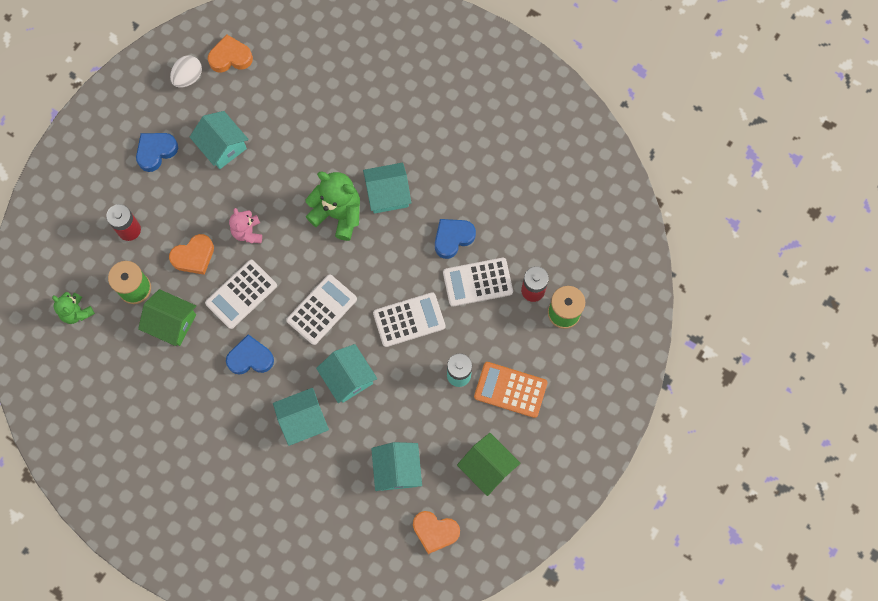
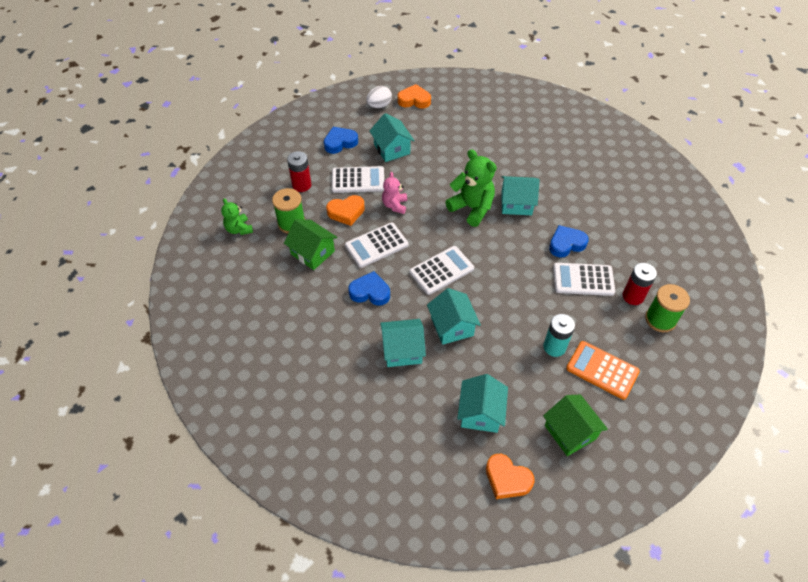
camera: 15 degrees right, 20 degrees down
(409, 320) = (516, 294): white calculator -> white calculator (358, 180)

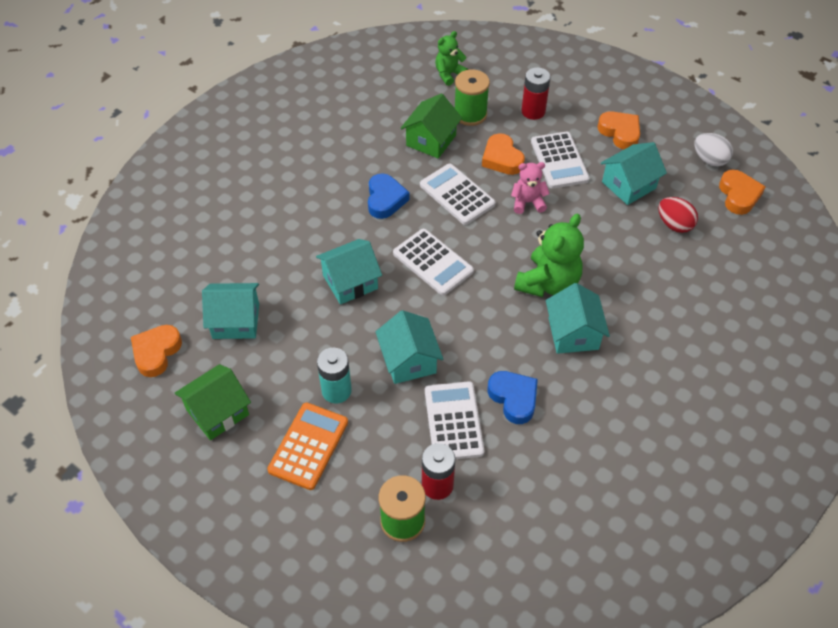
camera: 80 degrees right, 0 degrees up
(340, 142) = (620, 133): blue heart -> orange heart
(402, 350) = (309, 240): turquoise house -> turquoise house (409, 360)
(432, 135) = (674, 224): none -> red egg

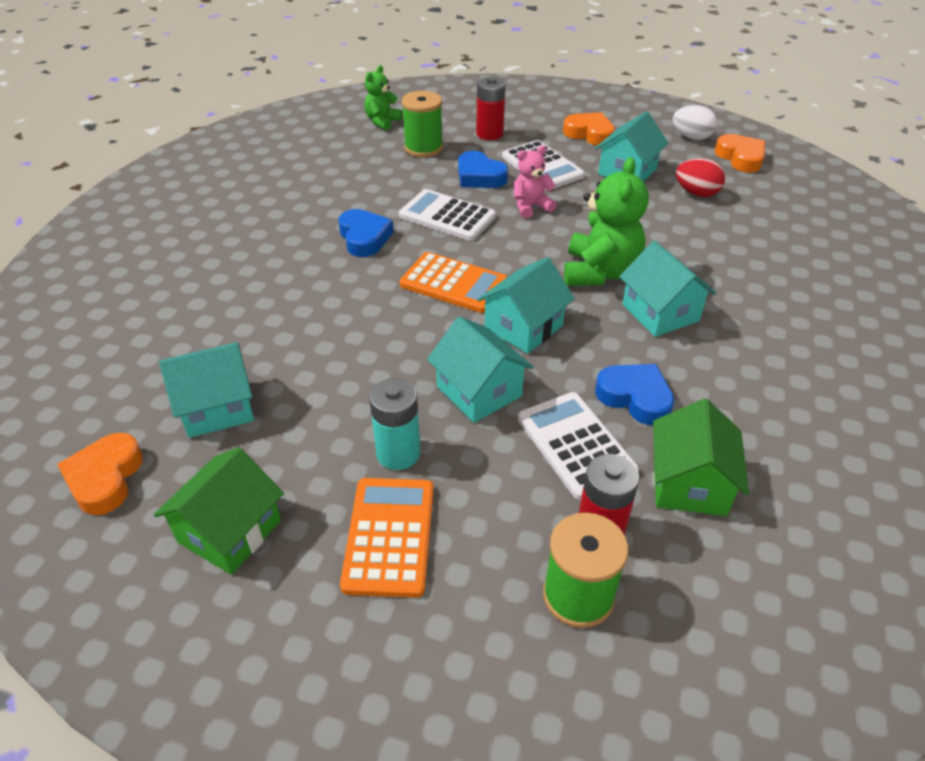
camera: 20 degrees left, 10 degrees down
(350, 282) = (359, 326): turquoise house -> turquoise house (523, 327)
(431, 140) = (391, 176): green house -> green house (689, 483)
(433, 262) = (453, 283): white calculator -> orange calculator
(502, 158) = (479, 176): orange heart -> blue heart

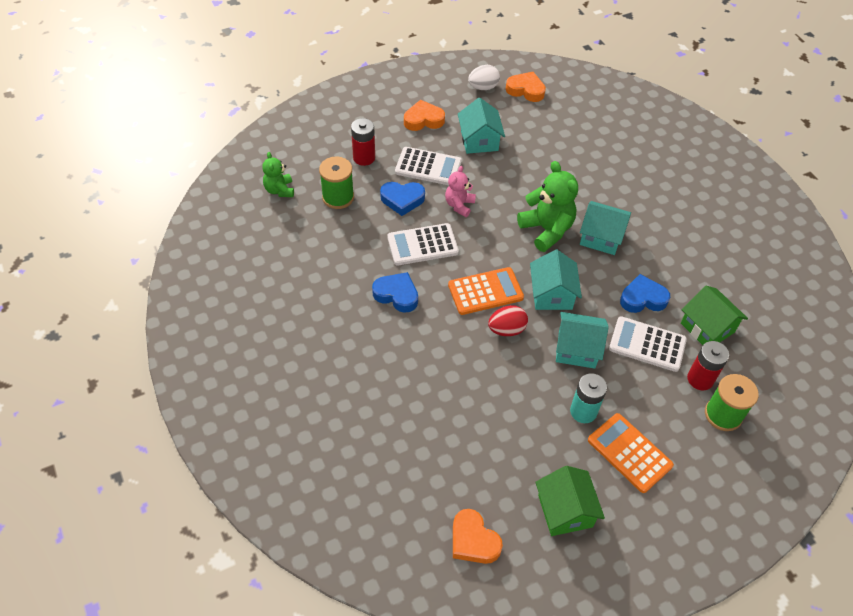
camera: 45 degrees left, 10 degrees up
(217, 408) = (471, 460): turquoise house -> none
(696, 193) = (532, 135): red egg -> red egg (506, 329)

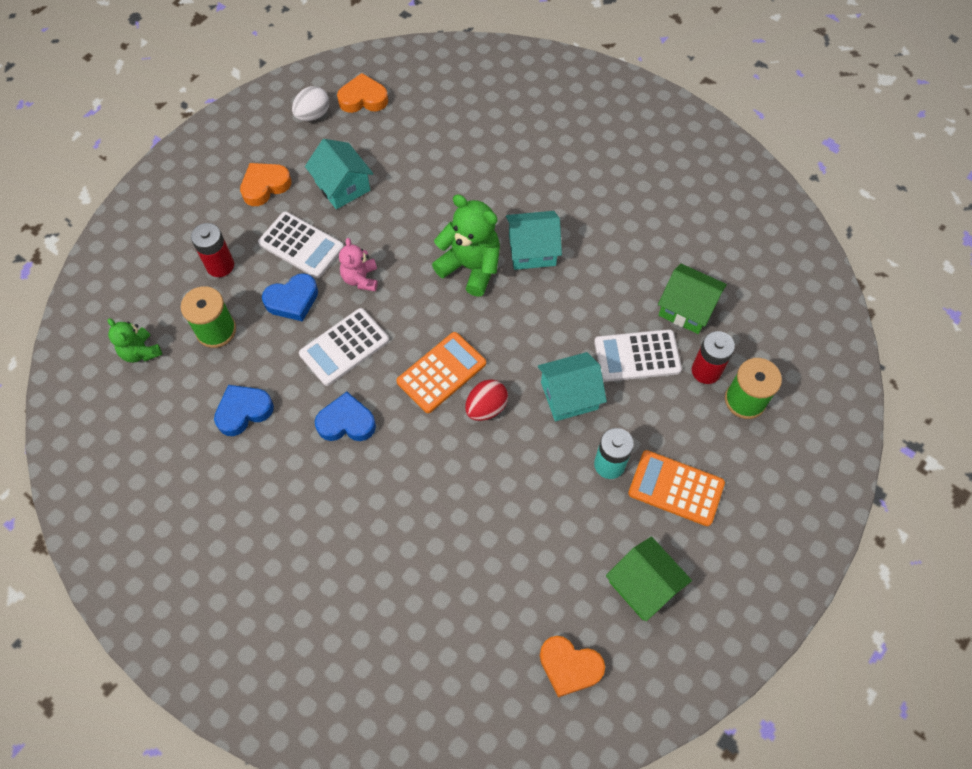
camera: 25 degrees left, 10 degrees up
(428, 167) = (301, 245): white calculator -> white calculator turned 45 degrees clockwise
(552, 294) = (513, 343): turquoise house -> none
(643, 298) = (608, 304): blue heart -> blue heart (243, 411)

